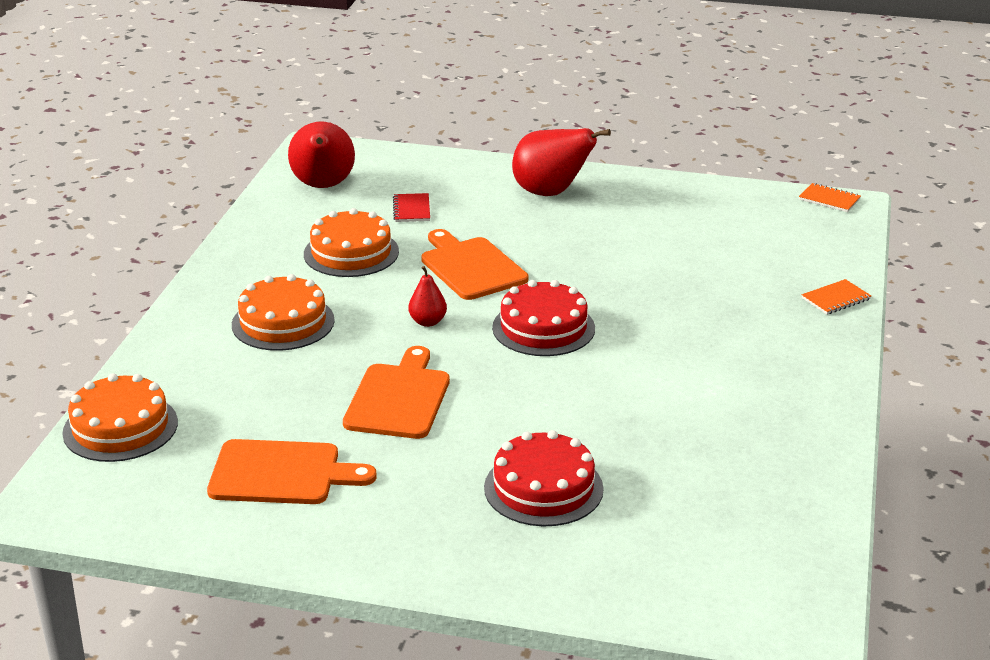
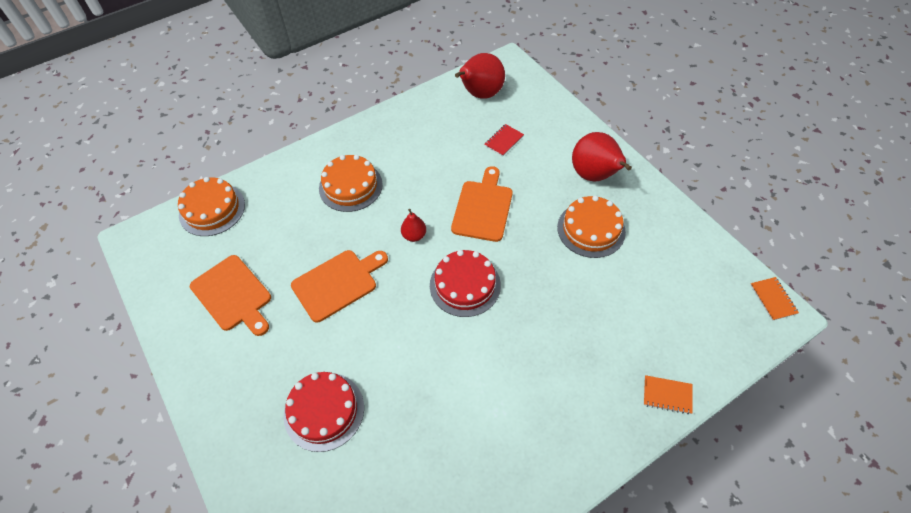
camera: 45 degrees right, 25 degrees up
(351, 253) = (437, 155): orange cake -> orange cake (591, 229)

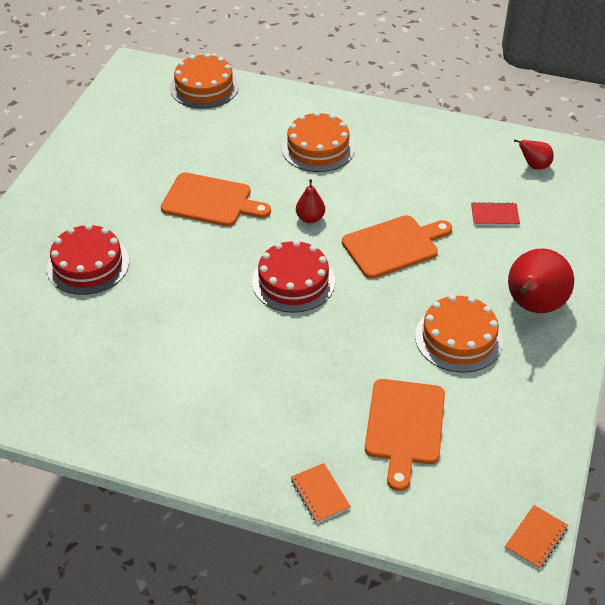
camera: 50 degrees right, 10 degrees down
(233, 295) = (139, 150): orange cutting board -> orange cutting board (405, 426)
(480, 94) = (534, 166): red pear -> red pear, size x0.50

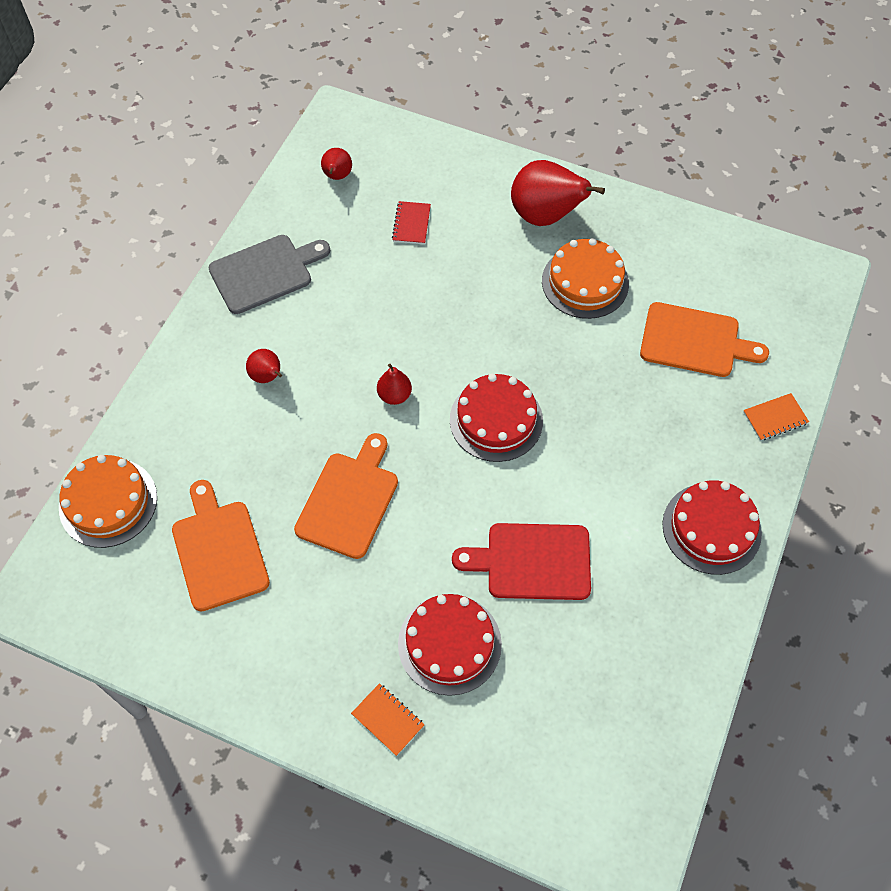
camera: 85 degrees left, 15 degrees up
(157, 310) = (532, 562): none -> red cutting board
(191, 436) = (711, 528): none -> red cake
(318, 148) = (267, 377): orange cake -> red pear
(393, 246) = (449, 320): orange cutting board -> orange cutting board (218, 550)
(418, 136) = (265, 272): none -> grey cutting board
(536, 538) = (809, 263): orange notebook -> orange notebook (388, 720)

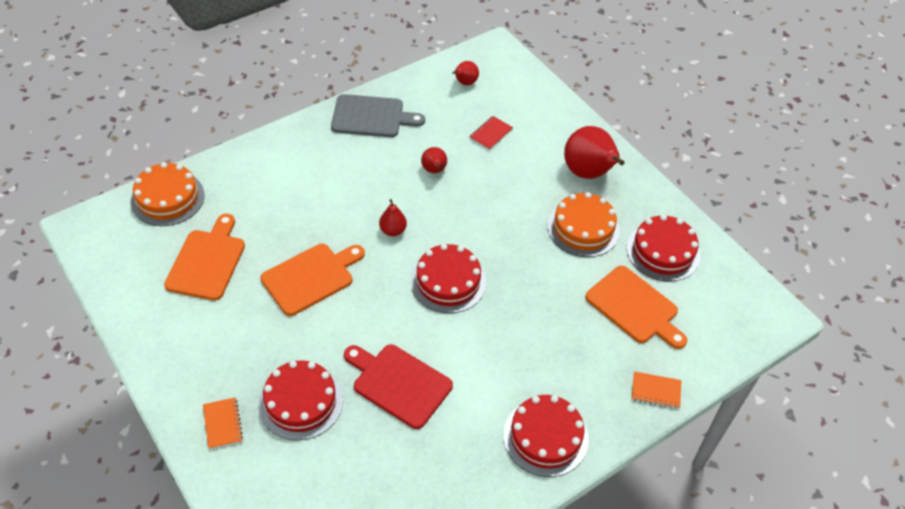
camera: 30 degrees right, 10 degrees down
(267, 377) = (322, 177): red pear -> red pear (434, 170)
(678, 265) = (663, 251): none -> red cake

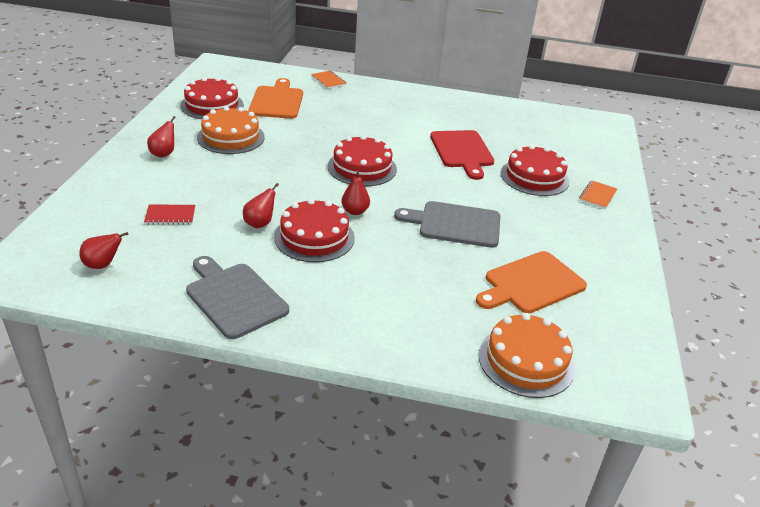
camera: 135 degrees left, 15 degrees down
(311, 277) = (455, 224): orange cutting board -> grey cutting board
(545, 437) = (410, 99): red cake -> red cake (314, 237)
(588, 173) = (164, 154): red pear -> red pear, size x0.50

